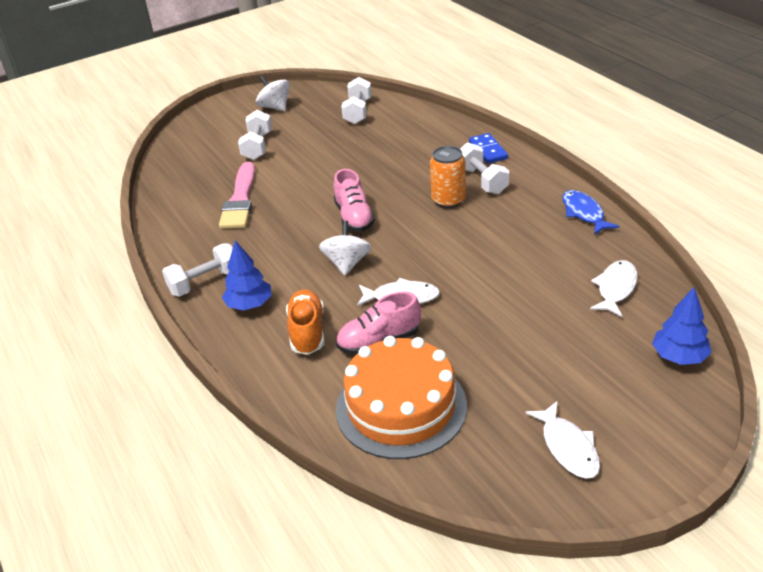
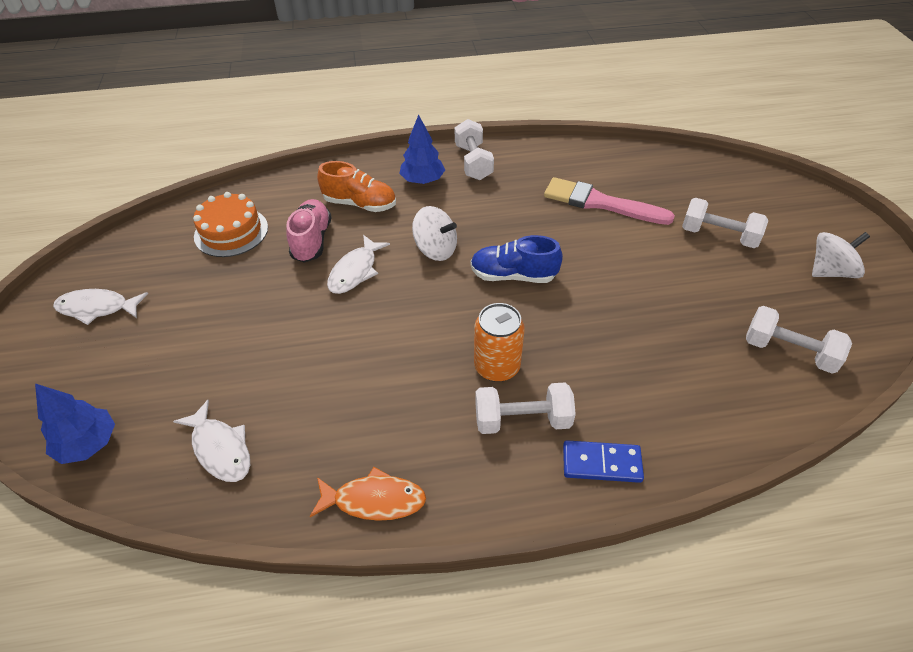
camera: 110 degrees right, 10 degrees up
(354, 217) = (513, 275): pink shoe -> blue shoe
(401, 407) = (231, 232): orange cake -> orange cake, size x0.65
(584, 213) = (374, 500): blue fish -> orange fish

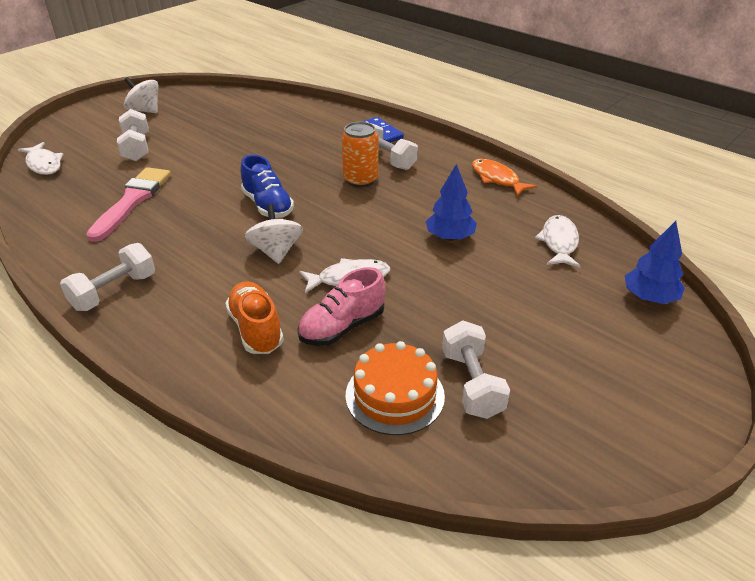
camera: 130 degrees left, 10 degrees down
(97, 308) = (590, 407): white fish -> white fish (44, 164)
(422, 180) = (177, 309): blue tree -> blue tree (450, 237)
(601, 203) = (132, 201): pink brush -> pink brush turned 150 degrees counterclockwise
(788, 351) = (236, 109): white dumbbell -> white dumbbell (472, 384)

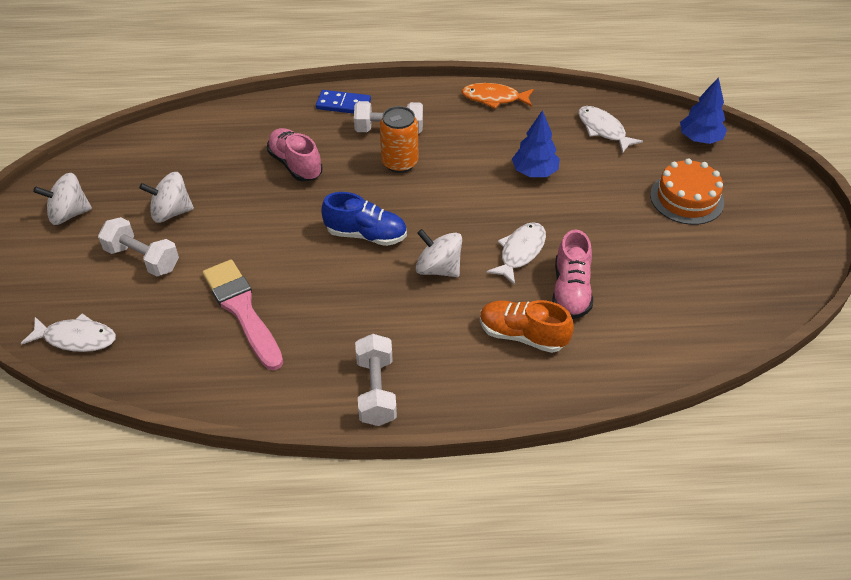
camera: 45 degrees left, 10 degrees up
(189, 135) = (171, 212): none -> white spinning top
(295, 148) = (295, 165): none -> pink shoe
(395, 395) = (664, 310): orange cake -> orange cake (686, 198)
(472, 384) = (690, 269): white dumbbell -> none

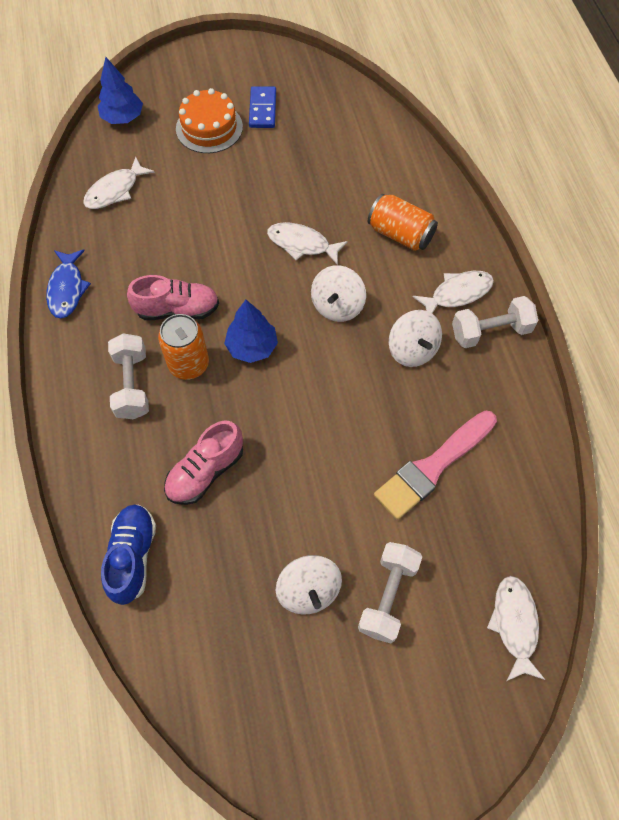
camera: 100 degrees left, 15 degrees up
(69, 214) = (335, 721): white spinning top -> white spinning top (412, 350)
(343, 105) = (87, 444): blue domino -> blue domino (263, 109)
(366, 235) = (305, 376): blue shoe -> blue shoe (132, 556)
(432, 371) = (457, 293): none -> white fish
(494, 98) = (67, 289): orange fish -> blue fish
(522, 335) = (400, 234): orange shoe -> orange can
(534, 172) = (188, 242): blue tree -> blue tree (252, 347)
(571, 290) = (341, 204): pink shoe -> pink shoe (177, 309)

